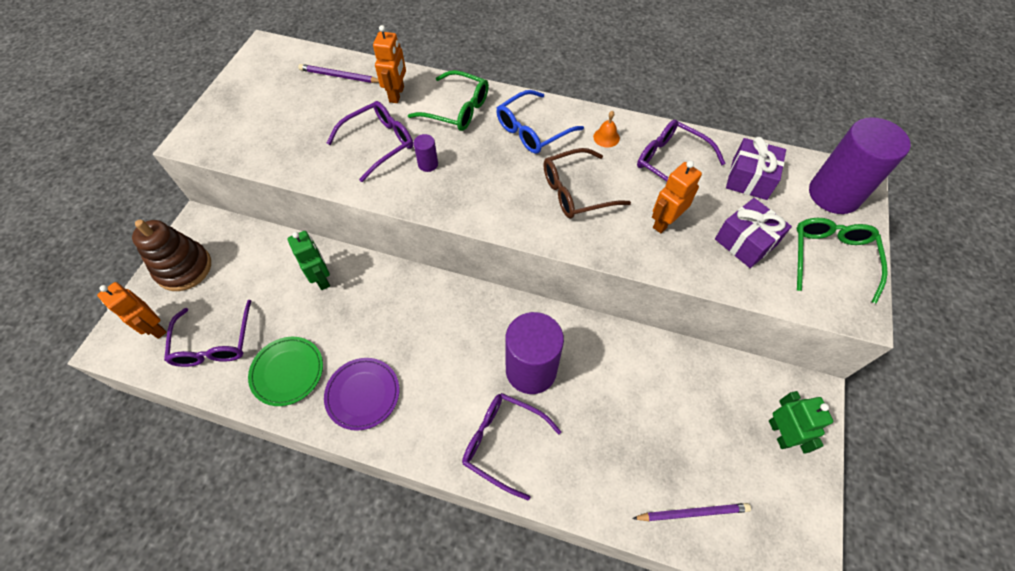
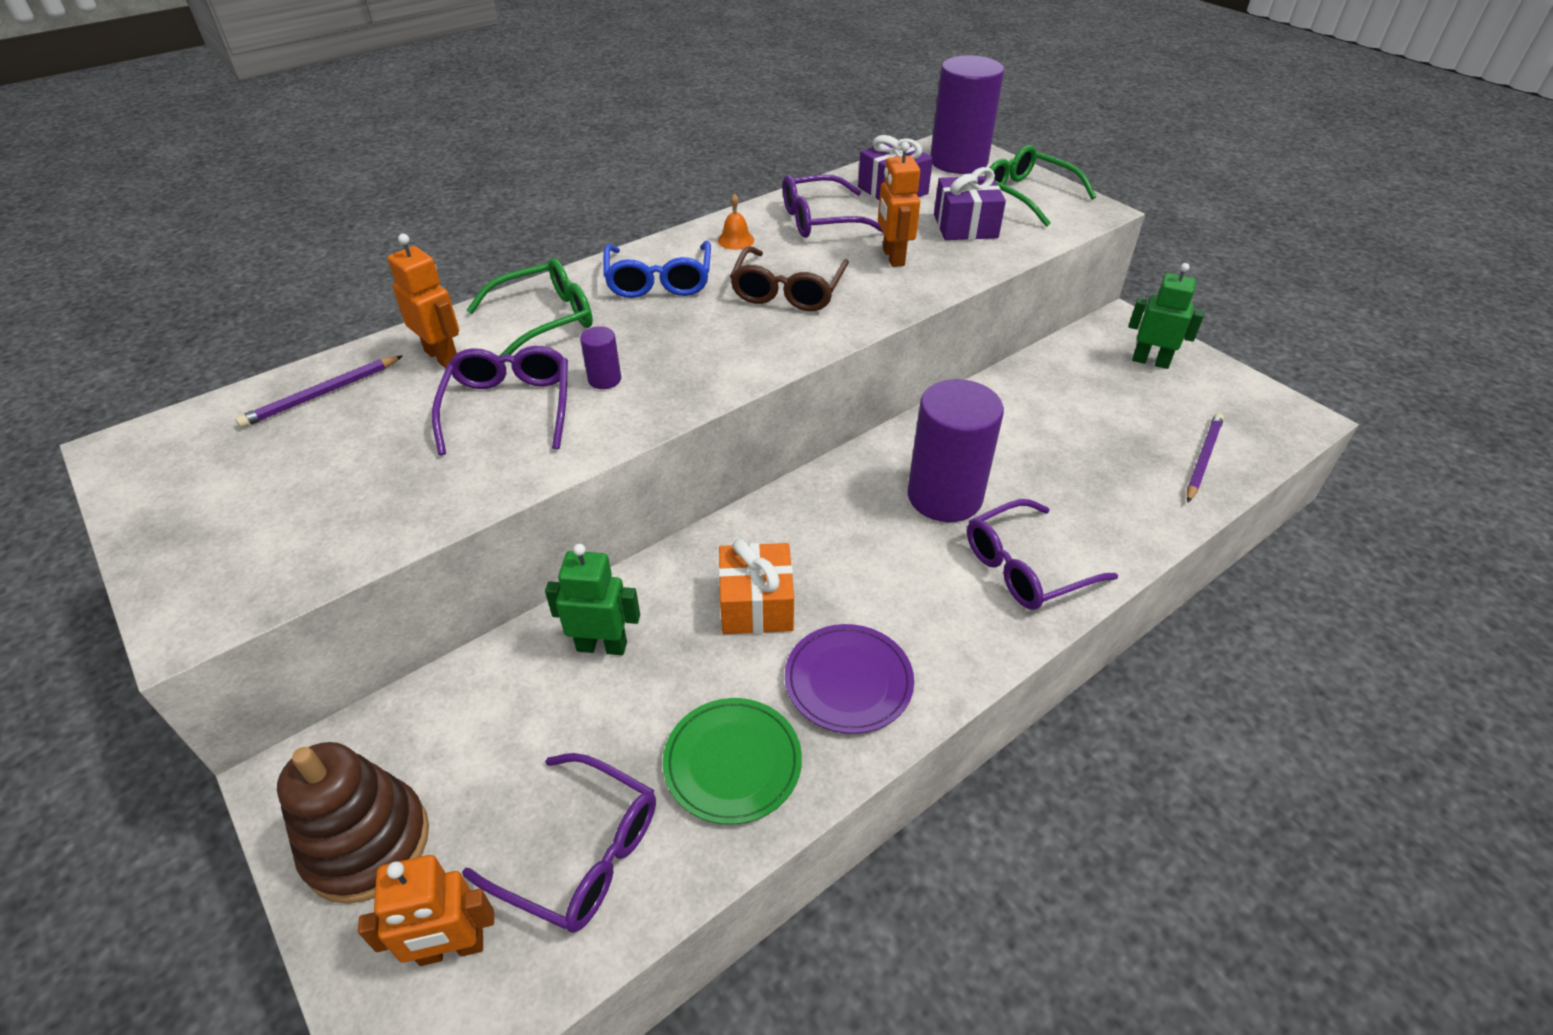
camera: 55 degrees left, 15 degrees down
(386, 324) = (756, 604): none -> orange gift

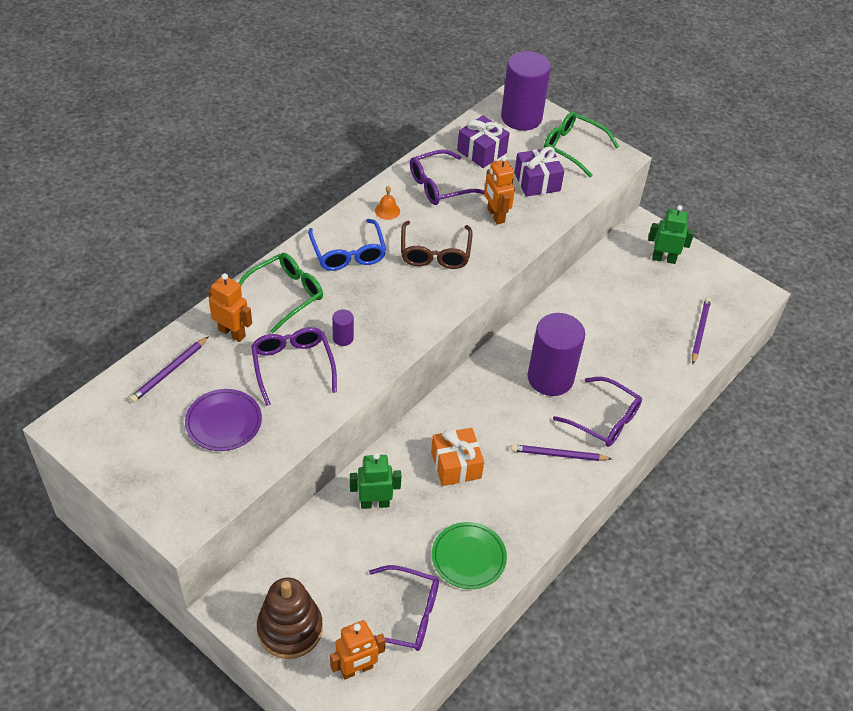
camera: 15 degrees left, 5 degrees up
(848, 681) = (519, 503): purple plate -> purple plate (224, 422)
(935, 612) = (558, 455): none -> purple pencil
(1025, 567) = (604, 420): purple glasses -> purple glasses turned 105 degrees counterclockwise

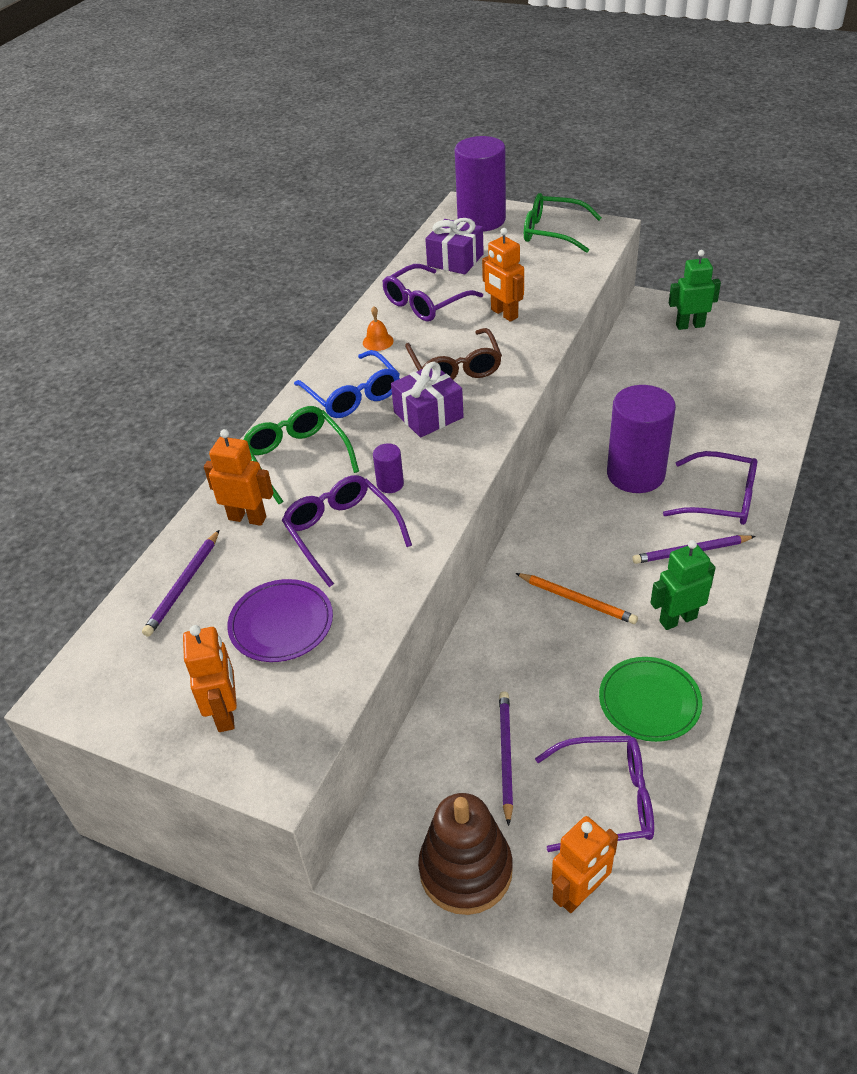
camera: 10 degrees left, 5 degrees down
(163, 474) = (225, 713): none -> orange robot
(286, 294) = (297, 458): green glasses -> green glasses turned 60 degrees counterclockwise
(375, 503) = (501, 675): green robot -> green robot (677, 619)
(456, 465) = (577, 600): orange gift -> orange pencil
(537, 182) = (532, 271): purple gift -> purple gift (428, 415)
(700, 331) = (770, 381): purple pencil -> purple pencil (505, 755)

